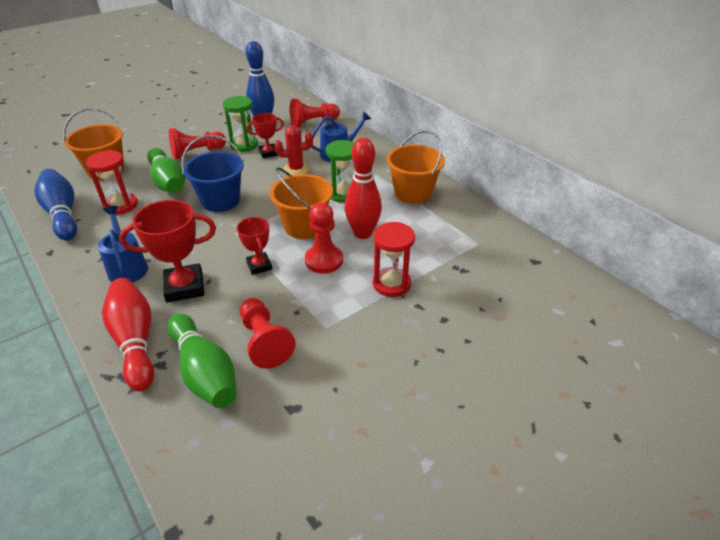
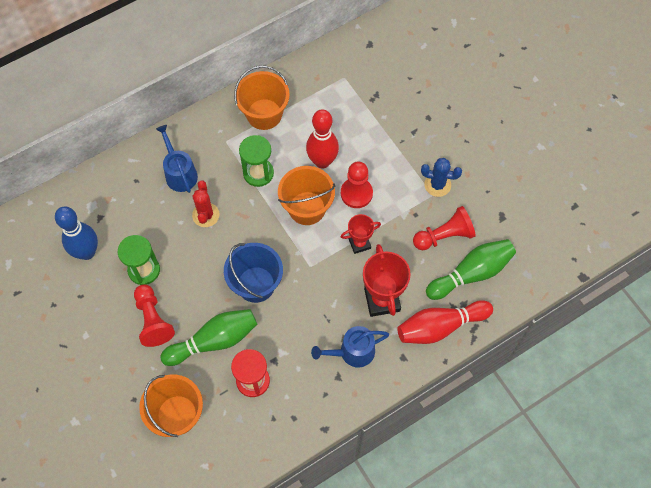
camera: 85 degrees left, 25 degrees up
(63, 214) = (262, 436): blue bowling pin -> none
(268, 153) = (167, 243): red trophy -> none
(313, 122) = (101, 196): red pawn -> none
(341, 332) = (437, 185): none -> blue cactus
(391, 284) = (388, 146): red hourglass -> none

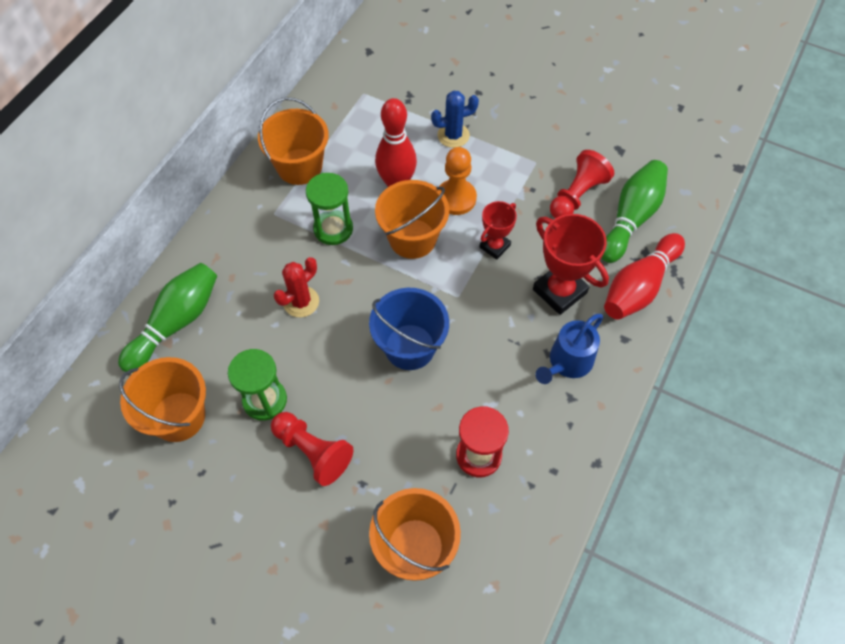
camera: 30 degrees left, 5 degrees down
(87, 252) = (178, 416): blue bowling pin -> orange bucket
(180, 173) = (240, 272): blue watering can -> none
(206, 215) = (301, 302): red cactus -> red cactus turned 75 degrees clockwise
(213, 341) = (402, 436): green bowling pin -> green bowling pin (176, 323)
(356, 193) = (456, 198): red pawn -> orange pawn
(437, 185) = (534, 150): blue cactus -> blue cactus (453, 135)

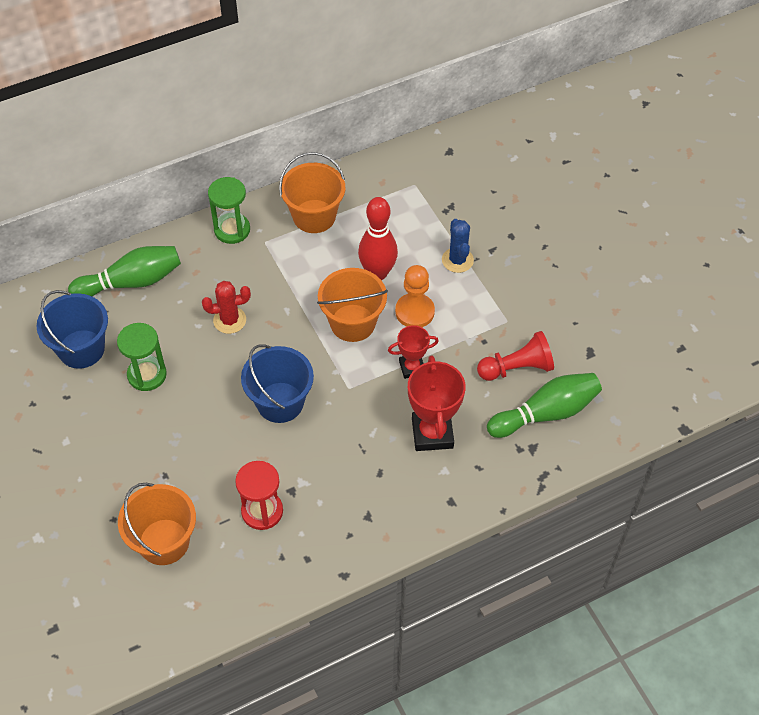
camera: 35 degrees right, 5 degrees down
(178, 416) = (81, 349): orange bucket -> blue bucket
(313, 451) = (150, 431): red pawn -> none
(333, 229) = (299, 280): green hourglass -> green hourglass (232, 230)
(453, 135) = (457, 260): blue cactus -> blue cactus turned 60 degrees clockwise
(567, 362) = (389, 489): blue watering can -> none
(639, 286) = (501, 470): red bowling pin -> none

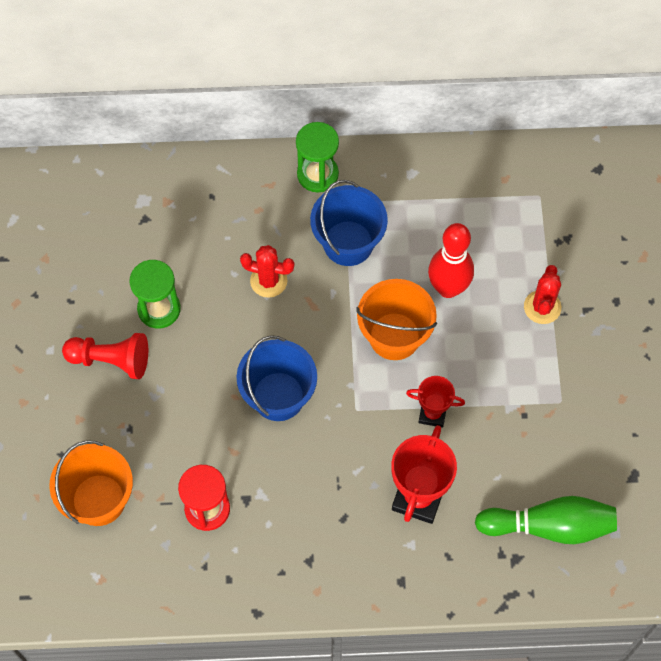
camera: 25 degrees right, 10 degrees up
(81, 349) = (107, 253): blue bucket -> blue bucket (348, 243)
(131, 282) = (188, 195): green bowling pin -> none
(314, 216) = (412, 192): orange bucket -> none
(414, 312) = (466, 350): orange pawn -> none
(457, 260) = (542, 307): blue cactus -> red cactus
(517, 368) = (544, 461): red pawn -> red pawn (111, 360)

